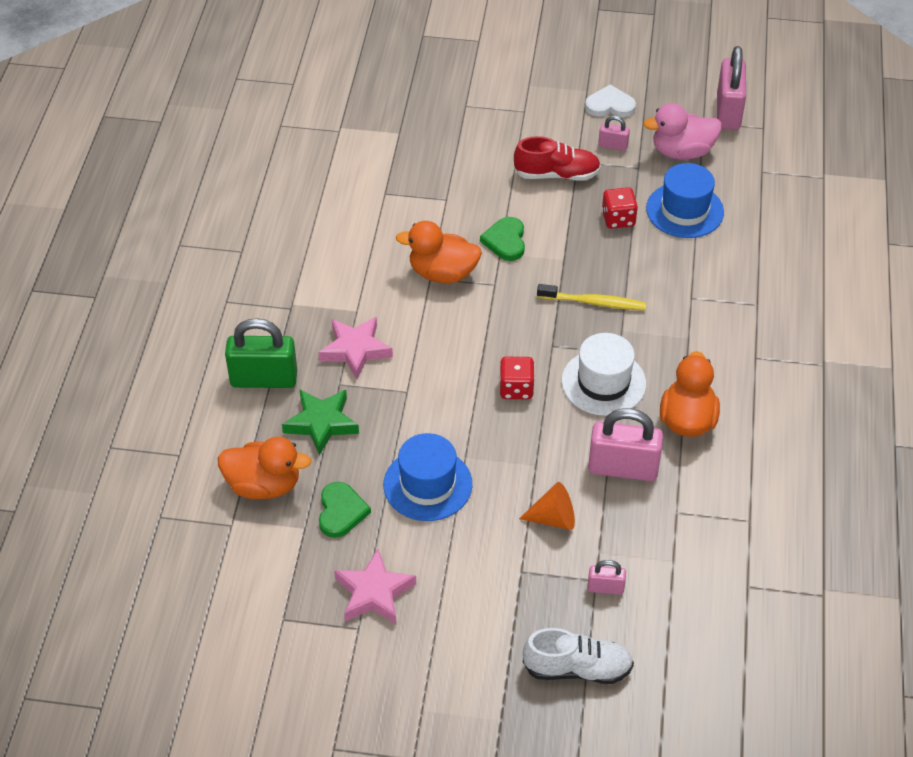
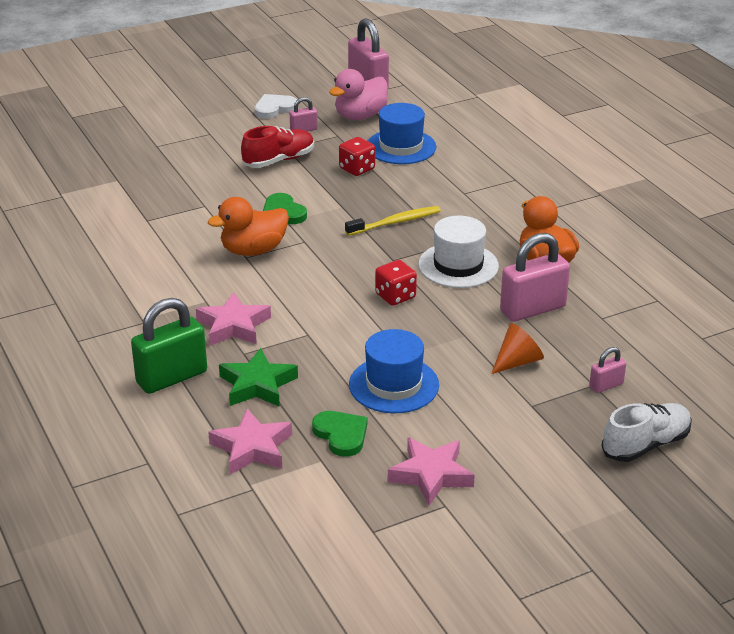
camera: 35 degrees left, 15 degrees down
(264, 485) = (252, 448): orange duck -> pink star

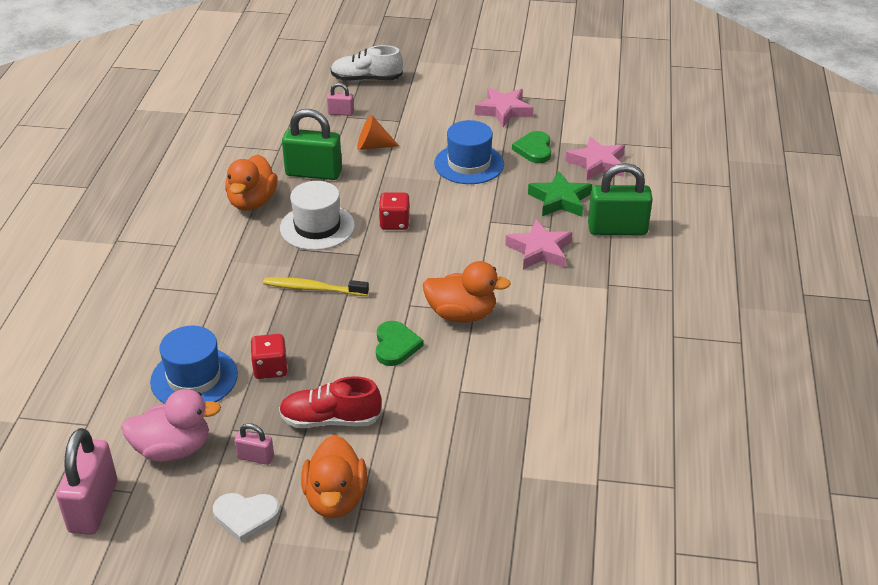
camera: 145 degrees left, 5 degrees up
(230, 131) = (335, 498): none -> orange duck
(532, 309) = (313, 173): pink padlock -> green padlock

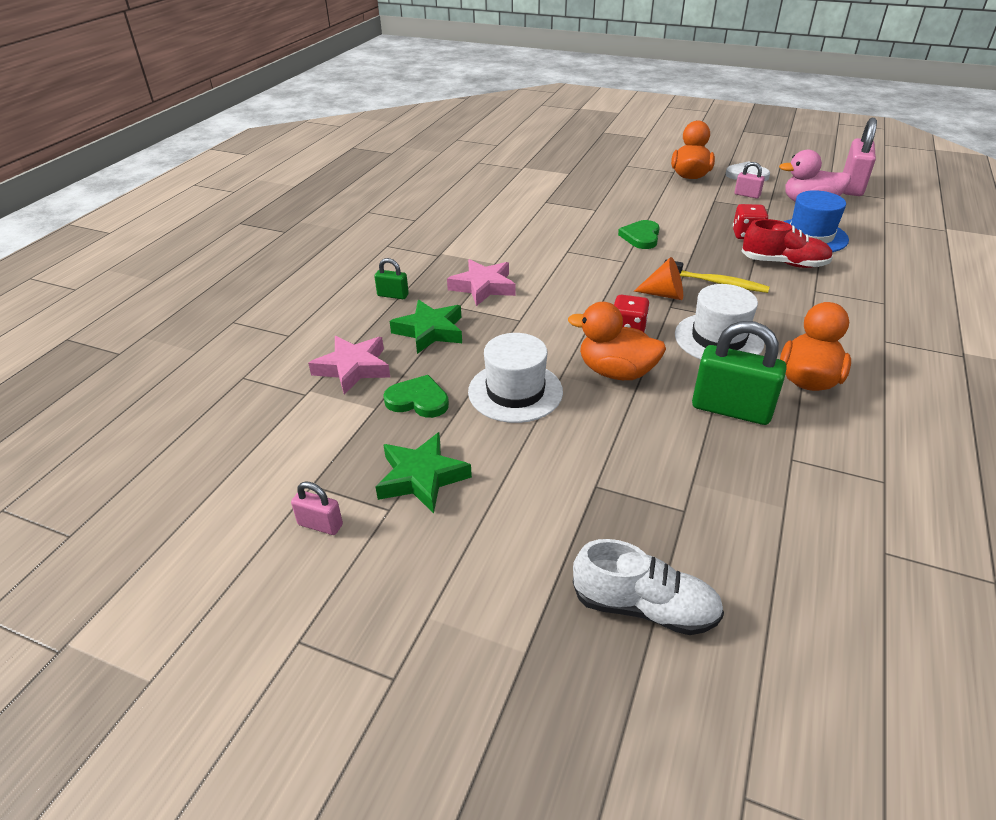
camera: 165 degrees left, 0 degrees up
(330, 420) = (695, 205): red shoe -> red shoe (784, 263)
(341, 113) = (695, 520): pink padlock -> pink padlock (320, 524)
(373, 146) = (644, 441): orange cone -> orange cone (664, 294)
(461, 314) = (579, 249): orange duck -> orange duck (616, 372)
(469, 164) = (515, 391): blue hat -> white hat
(504, 111) = (421, 477): pink star -> green star
(534, 149) = (418, 400): green heart -> green heart turned 90 degrees counterclockwise
(617, 229) = (393, 295): green padlock -> green padlock, size x0.50

